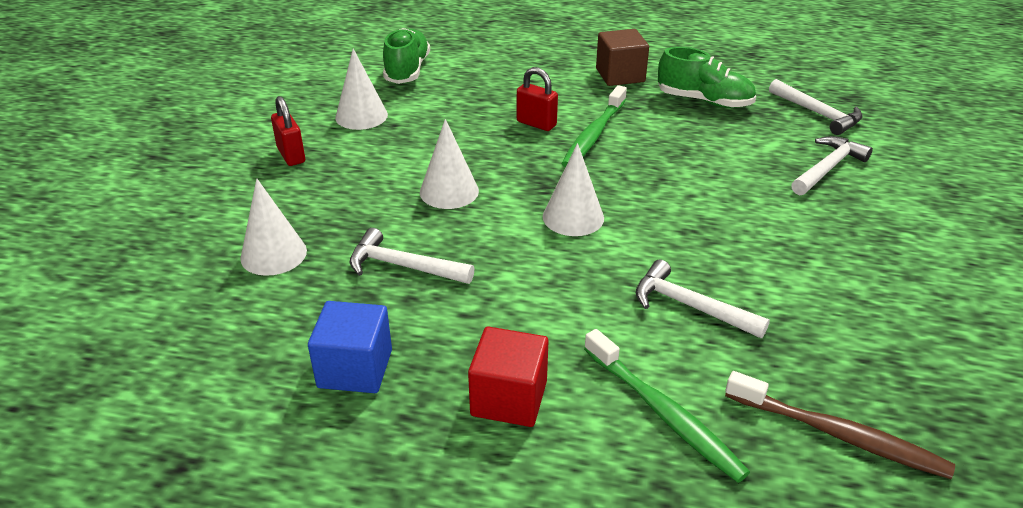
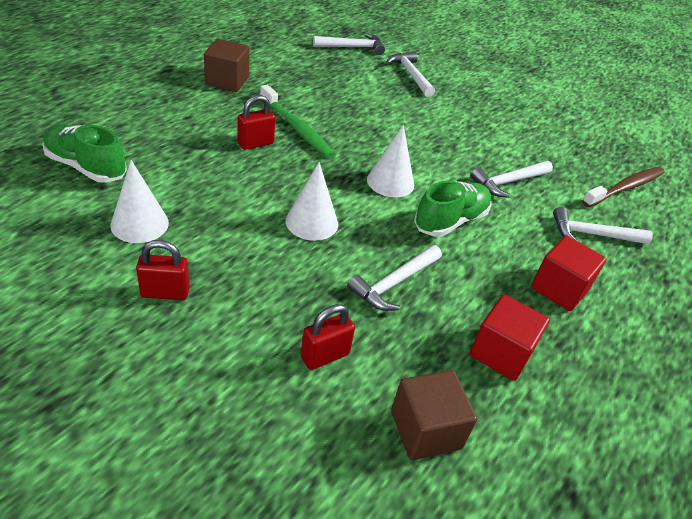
camera: 70 degrees left, 5 degrees up
(217, 339) = (425, 430): none -> brown cube
(273, 254) = (325, 356): white cone -> red padlock
(355, 369) = (501, 353): blue cube -> red cube
(664, 413) = (592, 234): green toothbrush -> white hammer
(704, 101) = (298, 71): green shoe -> green shoe (450, 221)

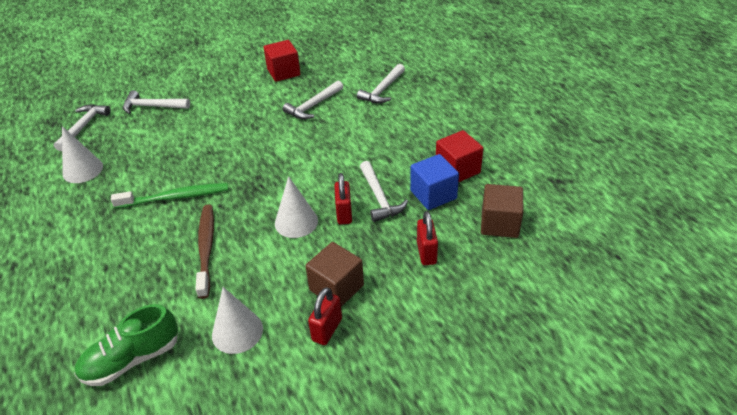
camera: 55 degrees left, 0 degrees up
(227, 81) = (69, 225): brown cube -> brown cube (336, 288)
(255, 143) = (178, 229): red padlock -> red padlock (344, 214)
(390, 182) = (277, 164): white cone -> white cone (83, 170)
(434, 337) = (433, 194): none -> blue cube
(450, 221) = (335, 148): green shoe -> none
(508, 182) = (313, 106): white hammer -> white hammer turned 45 degrees clockwise
(559, 288) = (419, 124): red cube -> red cube (283, 72)
(625, 188) = (349, 57): brown toothbrush -> brown toothbrush (206, 248)

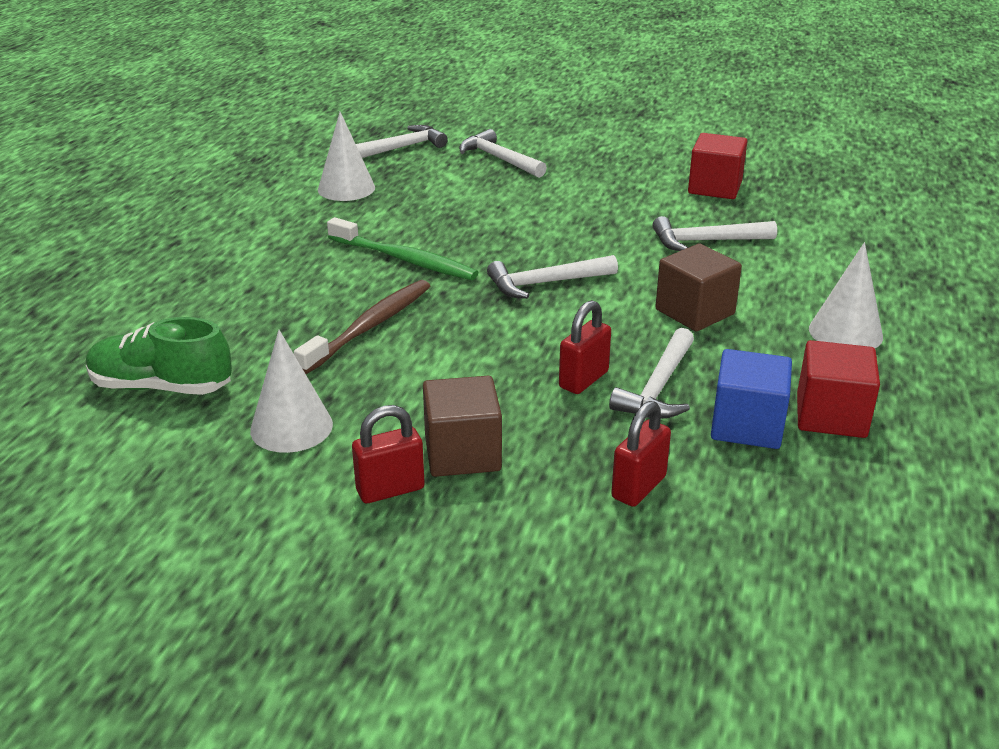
camera: 40 degrees right, 10 degrees down
(296, 222) = (509, 356): white cone -> white cone (845, 332)
(382, 90) = (840, 266): white hammer -> white hammer (545, 283)
(499, 224) = (808, 519): brown cube -> brown cube (694, 312)

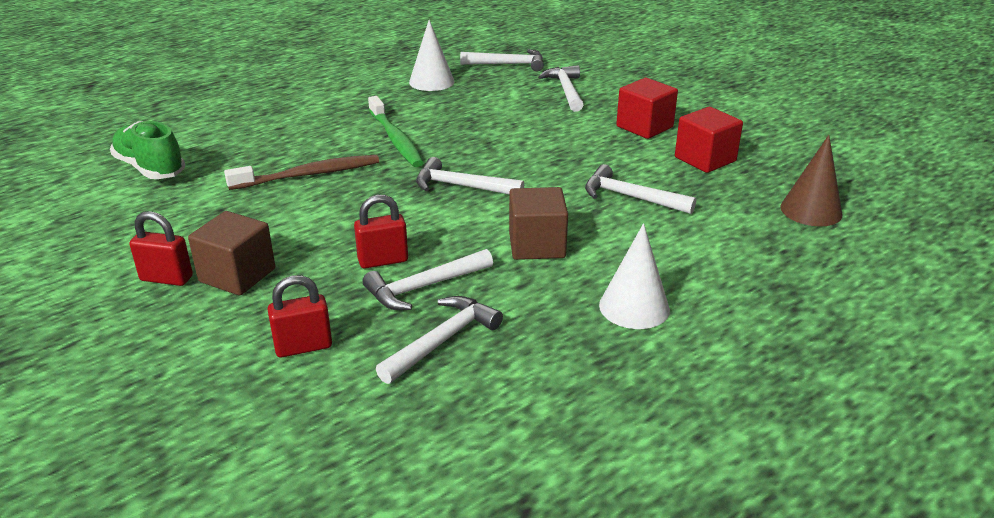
camera: 35 degrees right, 0 degrees up
(291, 427) = (175, 218): white cone -> none
(747, 426) = (442, 341): blue cube -> white hammer
(831, 416) = (517, 362): red cube -> red cube (644, 127)
(852, 205) = (811, 210): none -> brown cone

